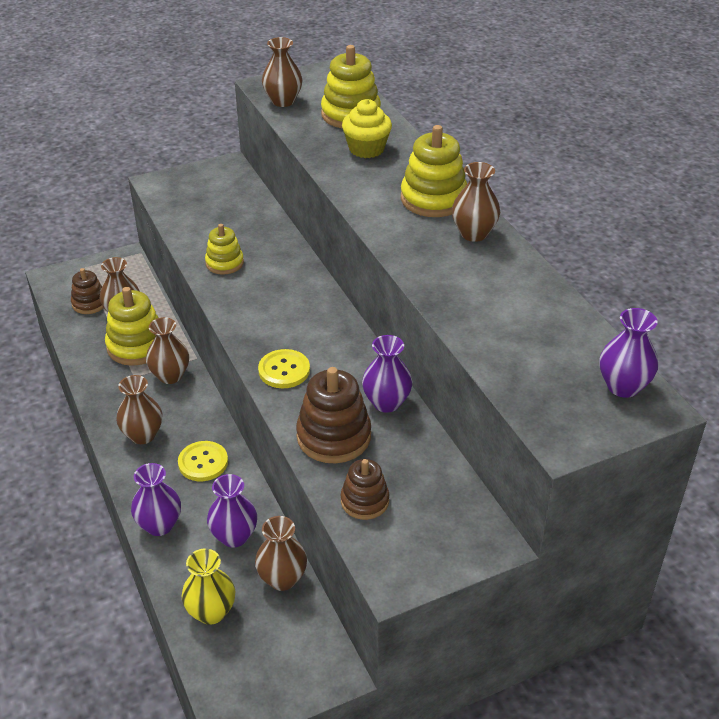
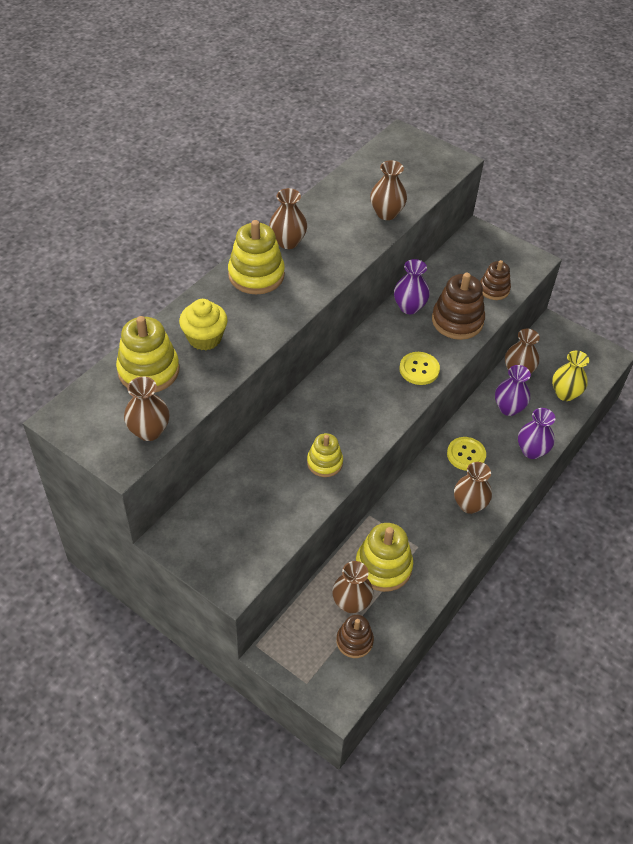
camera: 120 degrees left, 10 degrees up
(170, 376) = (400, 522): brown vase -> brown vase (386, 213)
(623, 386) = (394, 148): purple vase -> none

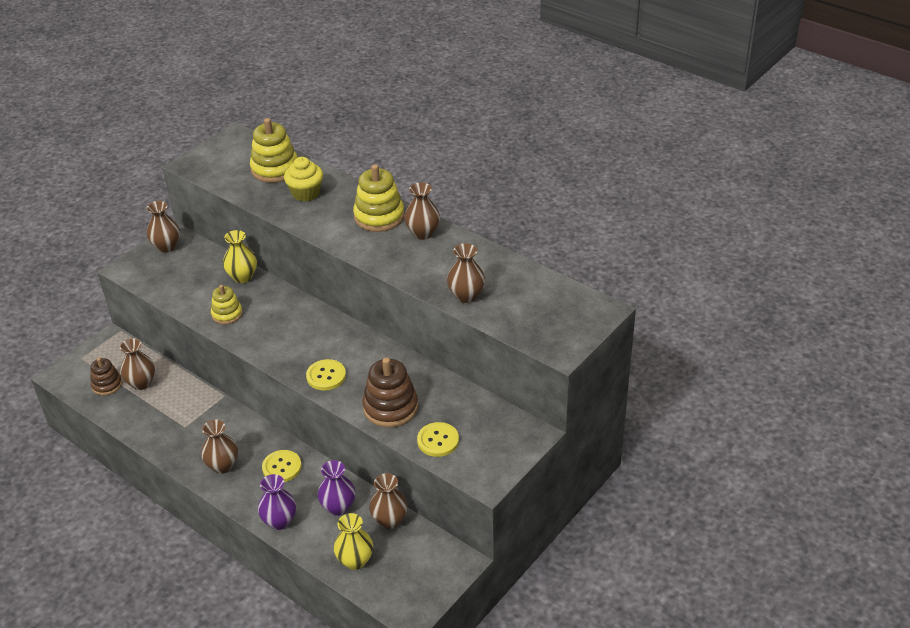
camera: 95 degrees right, 10 degrees down
(149, 431) = (215, 173): brown vase -> brown vase (166, 247)
(258, 454) = (242, 277): none -> yellow vase
(383, 566) = (170, 403): yellow stacking toy -> none
(409, 307) = (411, 372): purple vase -> none
(494, 289) = (438, 440): brown stacking toy -> yellow button

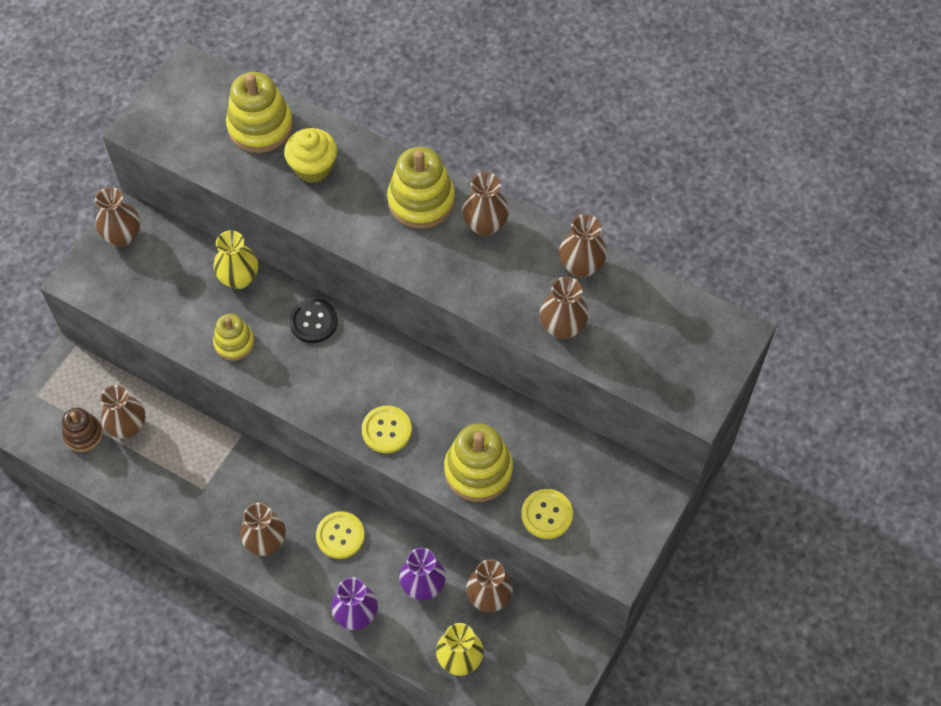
camera: 10 degrees left, 20 degrees up
(290, 306) = (313, 322): none -> black button
(390, 407) = (478, 470): brown stacking toy -> yellow stacking toy
(489, 262) = (581, 266): none -> brown vase

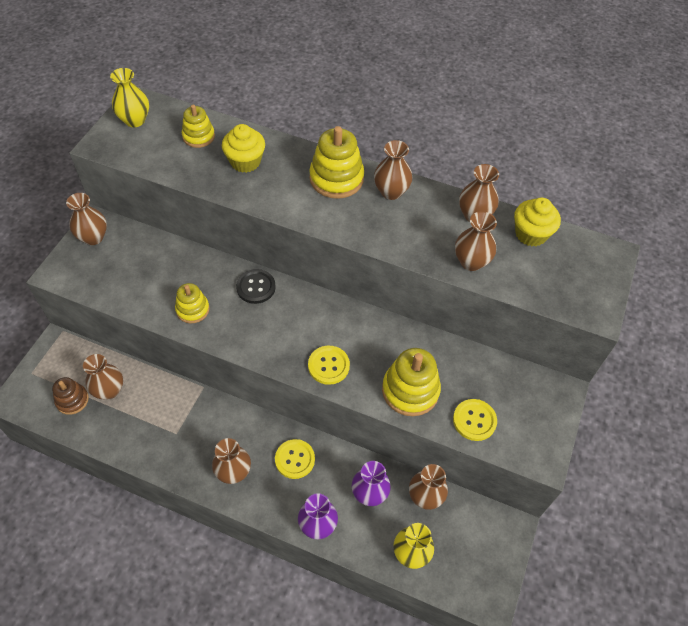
camera: 10 degrees left, 5 degrees down
(239, 278) = (191, 260): yellow vase -> yellow vase (135, 120)
(260, 126) = (198, 136): yellow stacking toy -> yellow stacking toy, size x0.61
(644, 298) = (531, 234): none -> yellow cupcake

